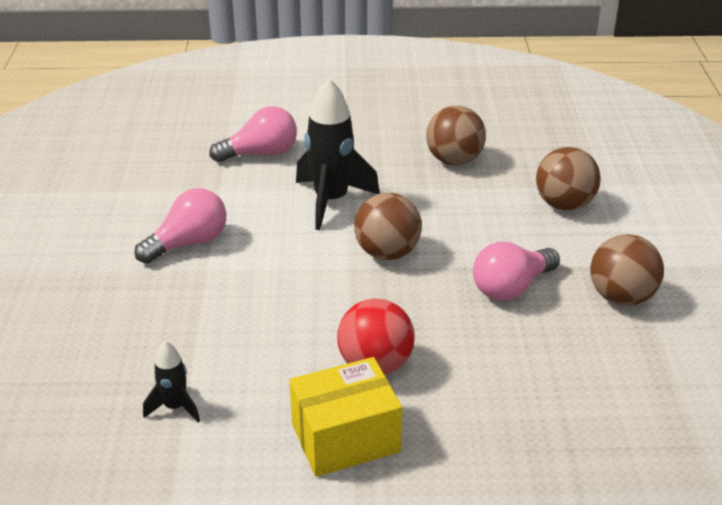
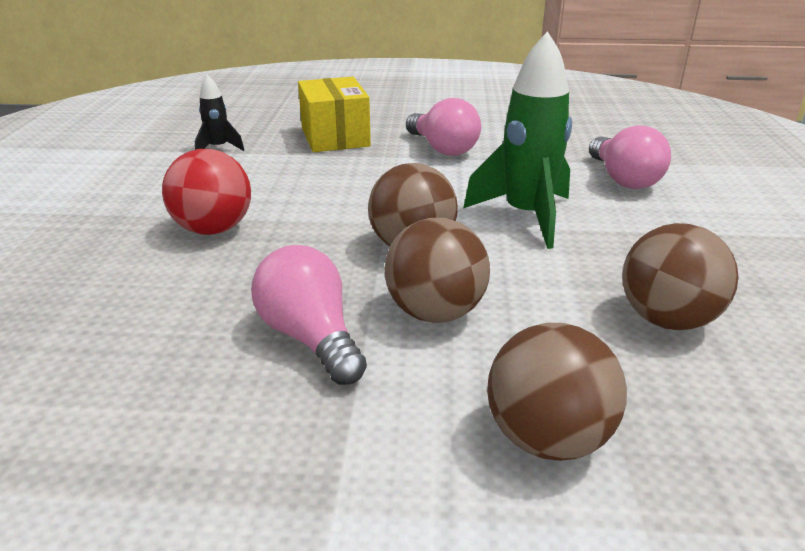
camera: 95 degrees right, 5 degrees down
(331, 201) = (526, 216): black rocket -> green rocket
(345, 437) = (125, 211): yellow box -> yellow box (335, 137)
(621, 297) = (241, 463): brown ball -> brown ball (435, 312)

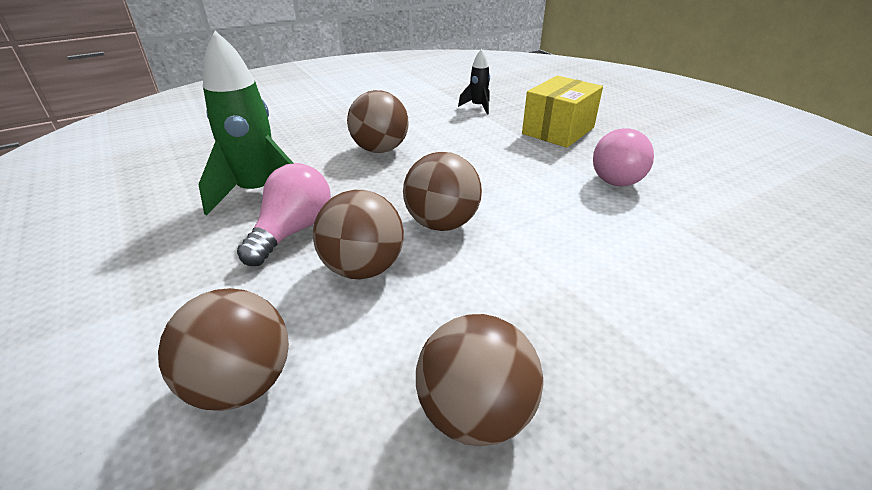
camera: 55 degrees right, 5 degrees up
(213, 229) = (380, 149): red ball -> brown ball
(526, 216) = (561, 259): green rocket -> green rocket (258, 192)
(623, 179) = (735, 294): pink light bulb -> none

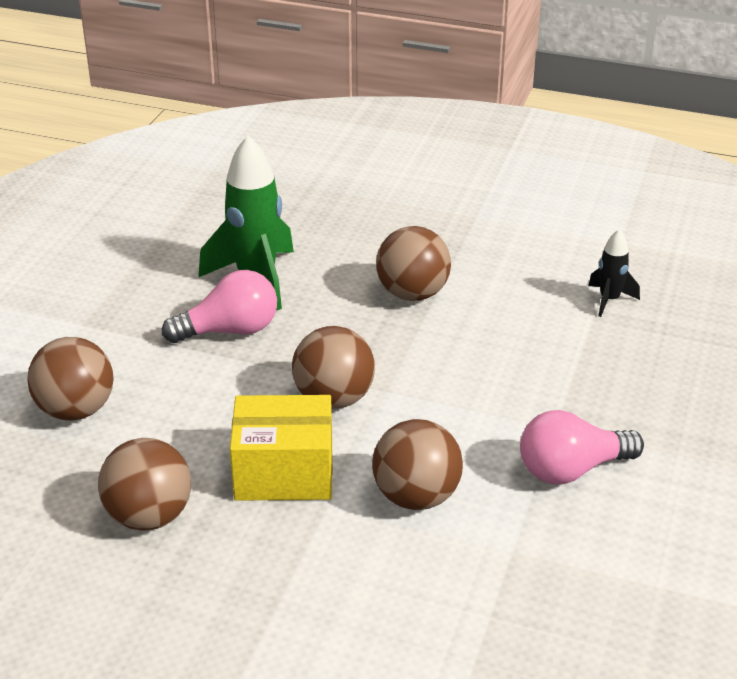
camera: 50 degrees right, 0 degrees up
(363, 268) = (228, 392): brown ball -> brown ball (416, 497)
(558, 131) = (630, 386): yellow box -> yellow box (284, 472)

